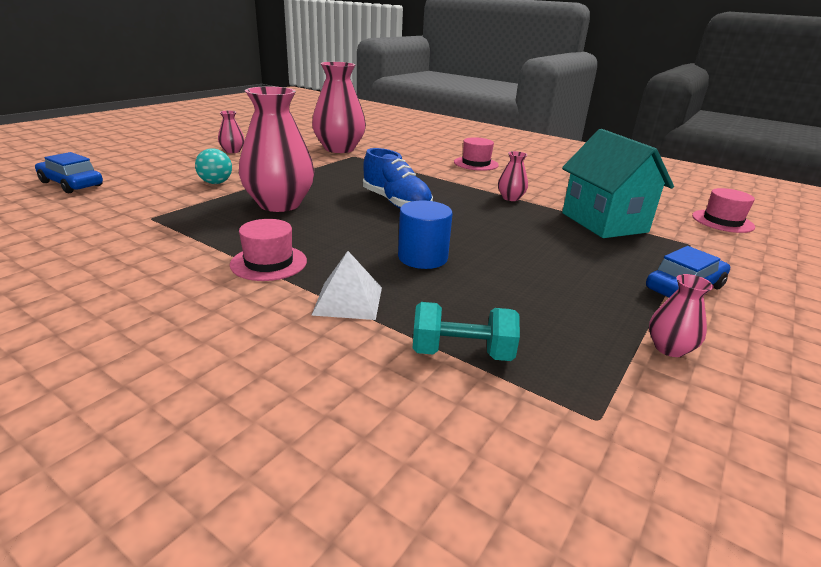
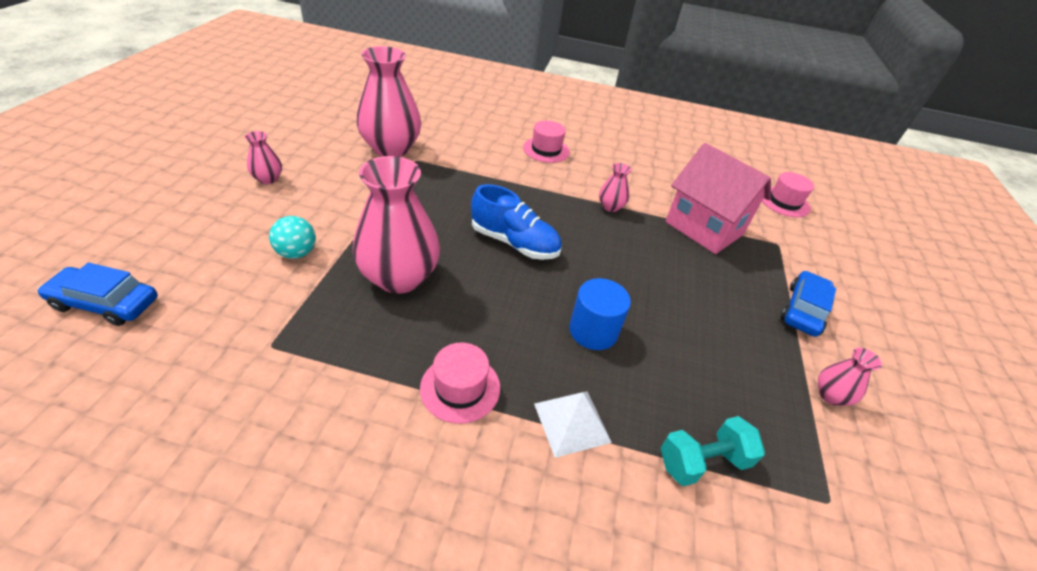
camera: 25 degrees left, 15 degrees up
(604, 222) = (704, 228): turquoise house -> pink house

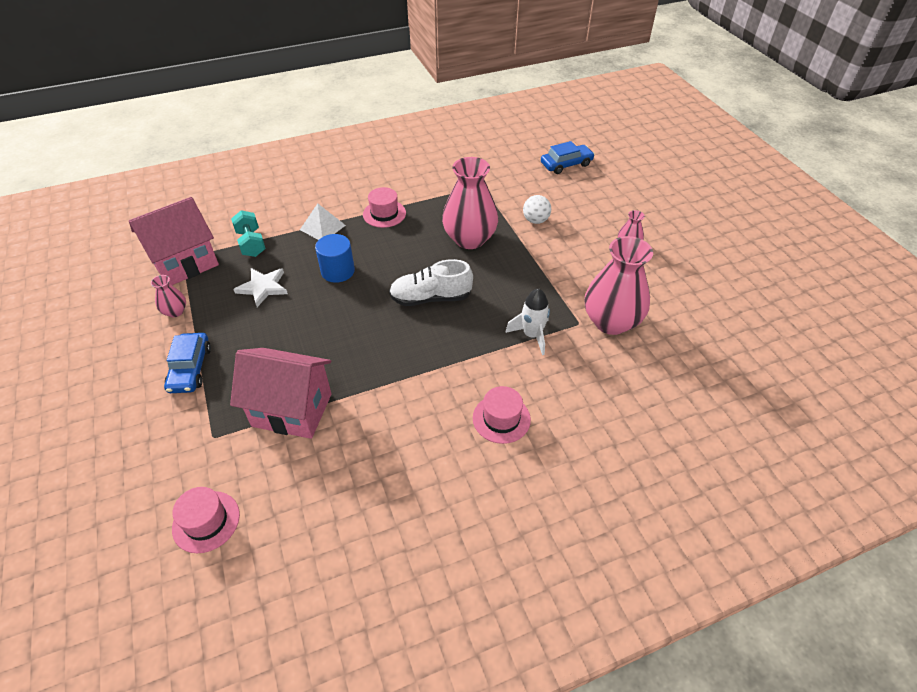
camera: 150 degrees right, 5 degrees up
(297, 253) = (535, 220): turquoise ball -> white ball
(463, 173) = (531, 335): none -> white rocket
(514, 243) = (431, 298): blue shoe -> white shoe
(610, 207) = (388, 380): pink vase -> none
(702, 364) = (263, 287): none -> white star
(702, 461) = (251, 243): turquoise dumbbell -> turquoise dumbbell turned 60 degrees counterclockwise
(824, 485) = (185, 263): none -> pink house

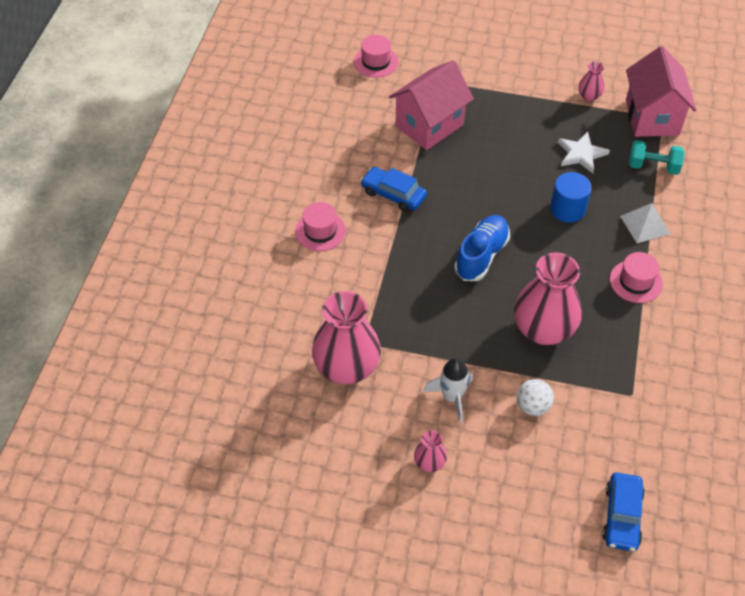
camera: 125 degrees right, 5 degrees up
(190, 369) = (515, 88): blue car -> blue car (393, 194)
(431, 298) = (481, 256): white shoe -> blue shoe
(531, 335) = (381, 299): white rocket -> white rocket (452, 397)

